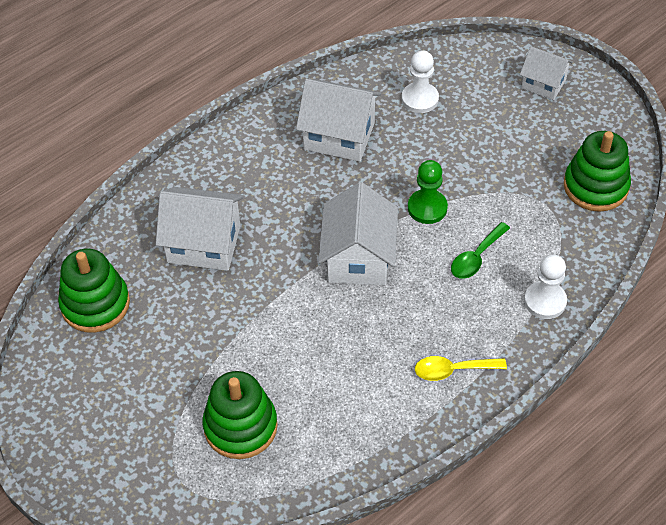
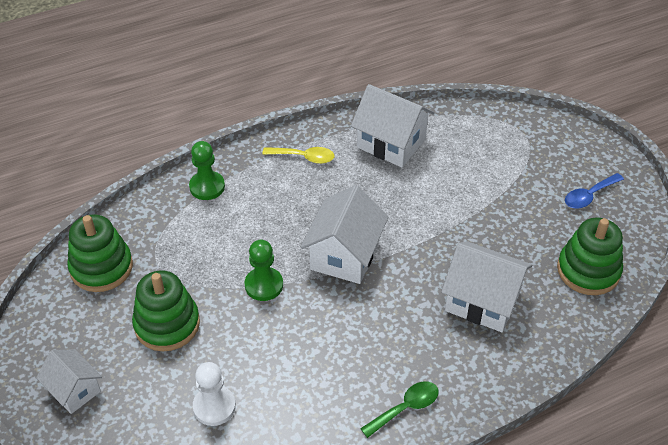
camera: 165 degrees left, 5 degrees down
(94, 402) = (589, 196): none -> blue spoon
(240, 426) = (476, 157): green stacking toy -> green stacking toy (167, 324)
(339, 136) = (318, 383): white house -> white house (391, 143)
(476, 257) = (243, 232): green spoon -> green spoon (406, 408)
(545, 301) = (207, 187): white pawn -> green pawn

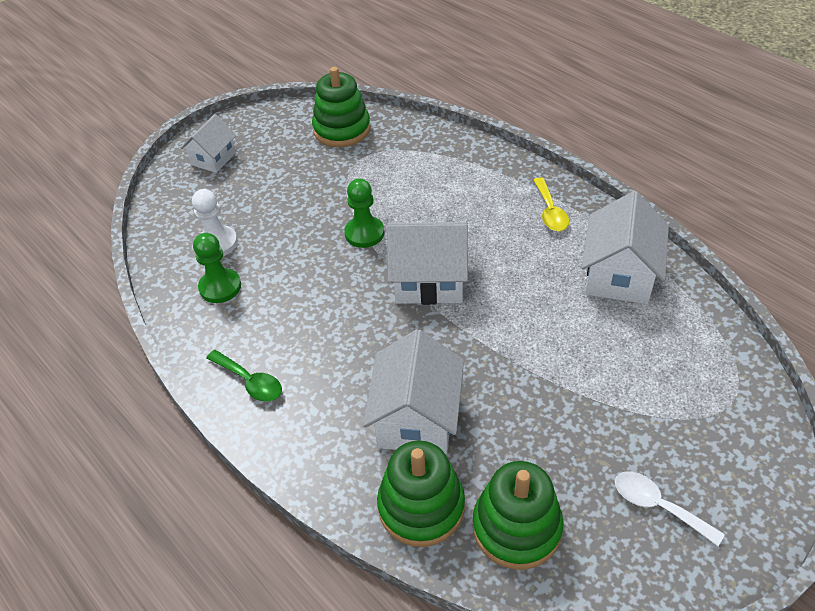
camera: 75 degrees right, 0 degrees up
(167, 324) = (296, 186): green stacking toy -> green stacking toy (421, 506)
(207, 187) = (468, 158): green pawn -> green pawn (220, 287)
(589, 196) = (657, 506): blue spoon -> white spoon

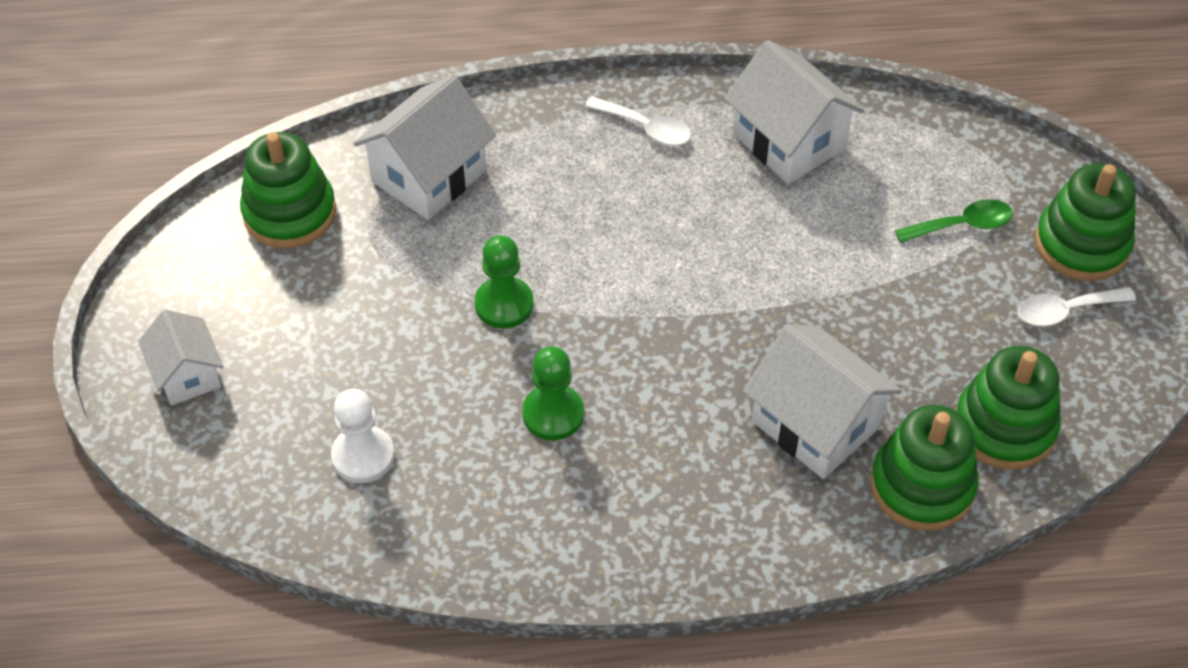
camera: 55 degrees left, 5 degrees up
(220, 287) = (446, 494): green pawn -> green pawn (553, 414)
(250, 382) = (629, 543): green spoon -> green spoon (962, 225)
(429, 281) = (640, 294): white house -> white house (429, 176)
(550, 212) = (646, 128): yellow spoon -> white spoon
(729, 481) = (1081, 244): none -> green stacking toy

